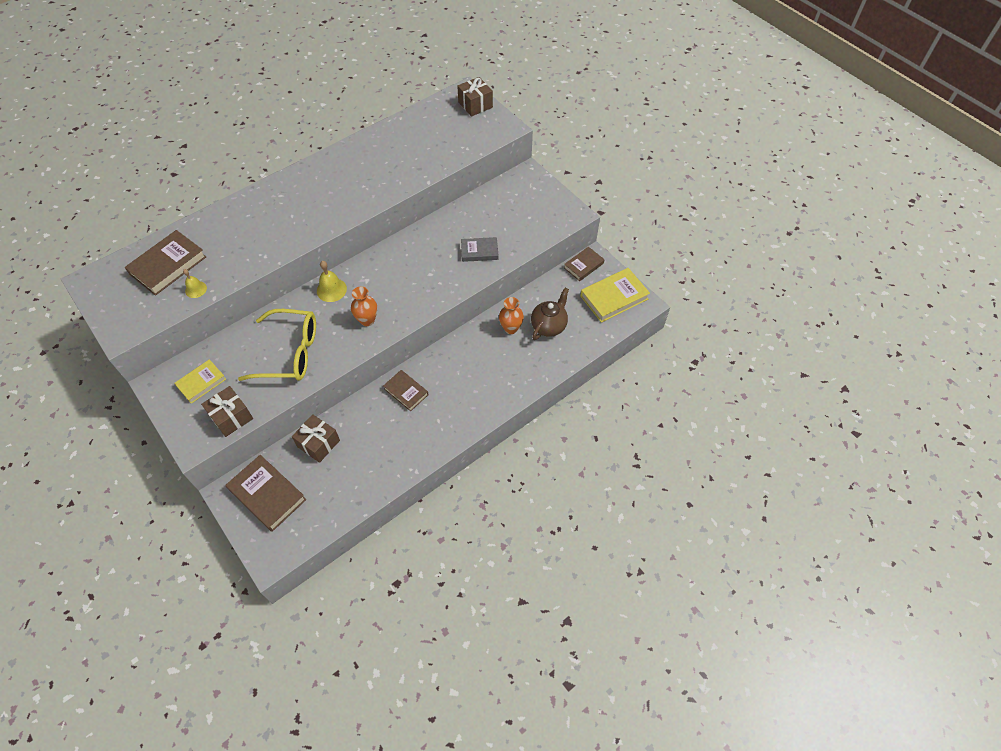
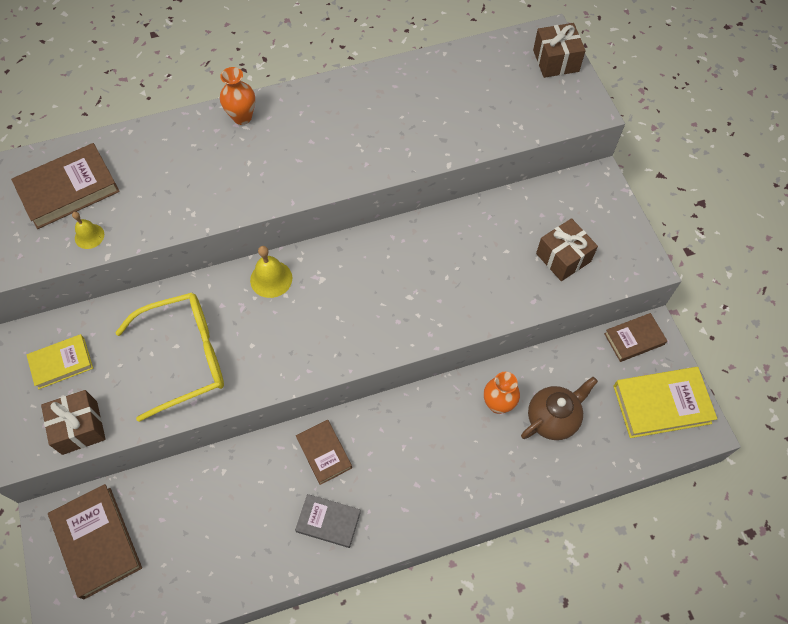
camera: 20 degrees right, 5 degrees up
(290, 353) = (186, 357): yellow glasses -> yellow glasses turned 45 degrees counterclockwise
(318, 443) = (186, 490): brown gift -> brown gift (563, 257)
(367, 320) = (301, 341): orange vase -> orange vase (242, 117)
(479, 251) = (489, 283): grey book -> grey book (328, 522)

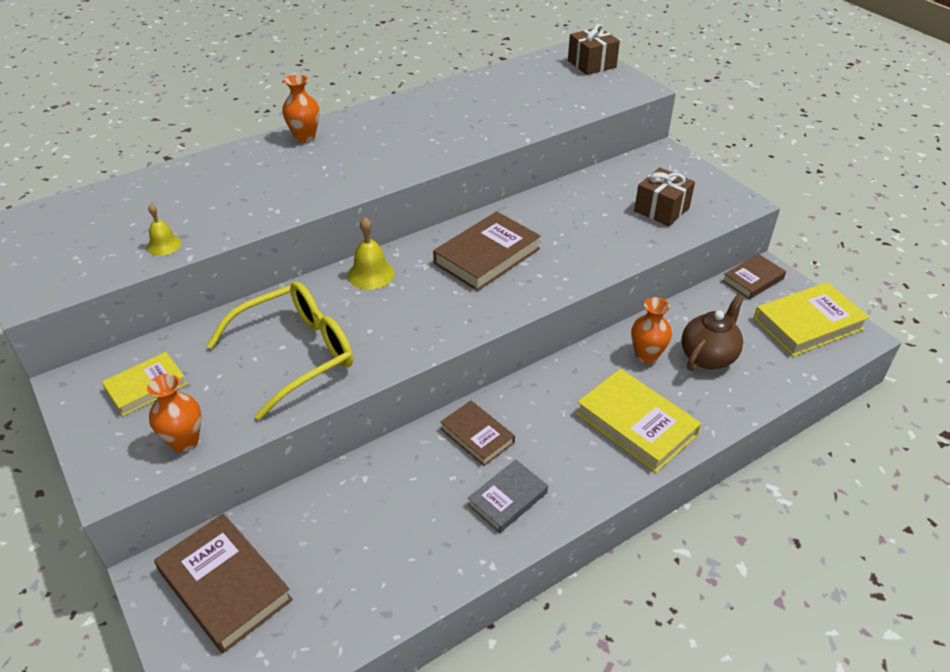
camera: 15 degrees left, 20 degrees down
(68, 189) = (129, 214): brown book -> brown book (487, 256)
(79, 427) = (185, 441): brown gift -> orange vase
(328, 522) = (508, 499): grey book -> grey book turned 45 degrees counterclockwise
(460, 475) = (636, 424): none -> yellow book

